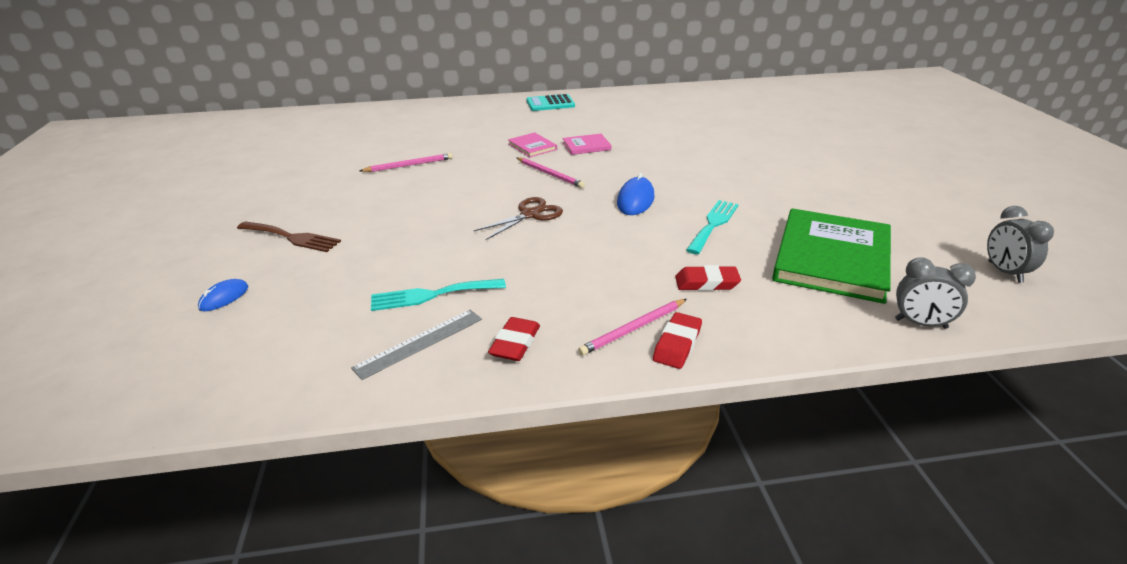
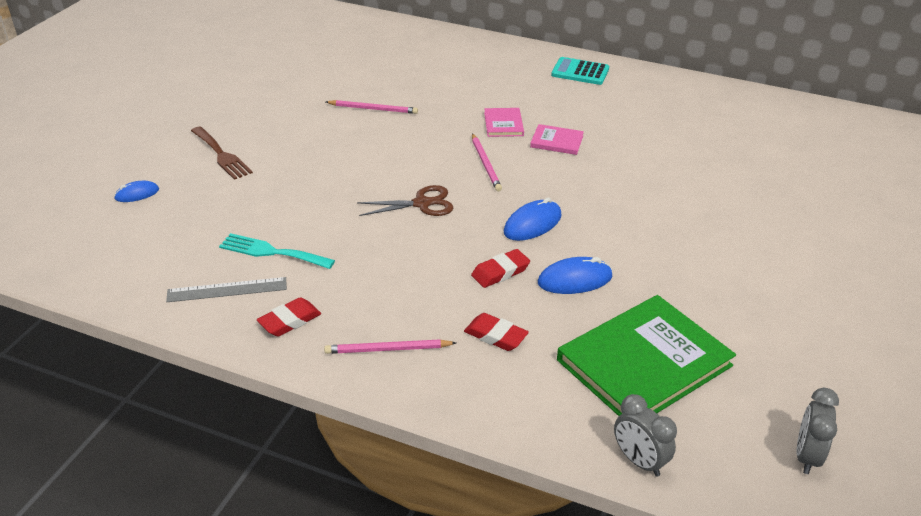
camera: 30 degrees right, 5 degrees up
(677, 344) = (406, 378): red eraser -> red eraser (500, 272)
(713, 224) = (575, 280): turquoise fork -> blue mouse

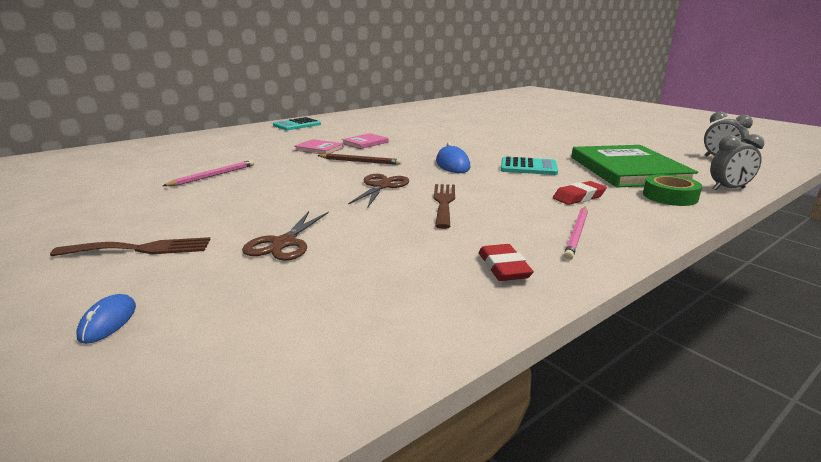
camera: 60 degrees left, 15 degrees down
(227, 290) = (415, 293): grey ruler -> none
(266, 205) = (284, 243): none -> brown scissors
(272, 252) = (373, 255): turquoise fork -> none
(407, 252) = (444, 203): none -> brown fork
(485, 164) = (360, 161): pink pencil -> brown pencil
(500, 272) = (501, 182): red eraser -> none
(558, 407) = (670, 196): none -> green tape
(575, 280) = (528, 167): blue mouse -> turquoise calculator

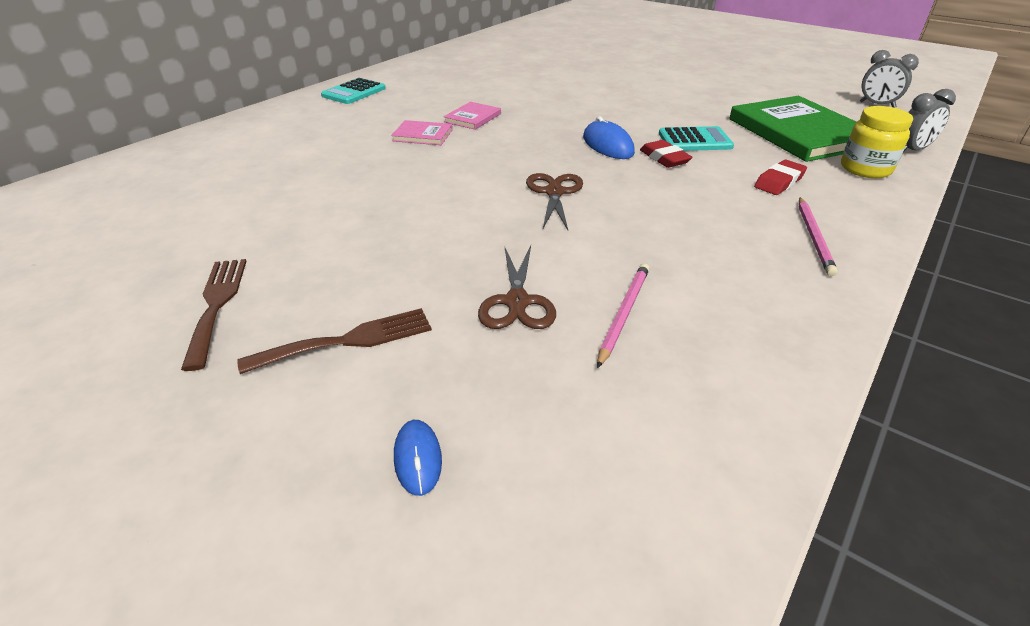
camera: 15 degrees left, 15 degrees up
(213, 175) = (324, 200): pink pencil -> pink pencil (624, 313)
(360, 161) = (494, 152): brown pencil -> none
(444, 203) = (645, 210): brown fork -> brown fork (216, 305)
(503, 268) = (778, 298): red eraser -> red eraser (664, 158)
(670, 196) = (865, 169): green tape -> yellow jar

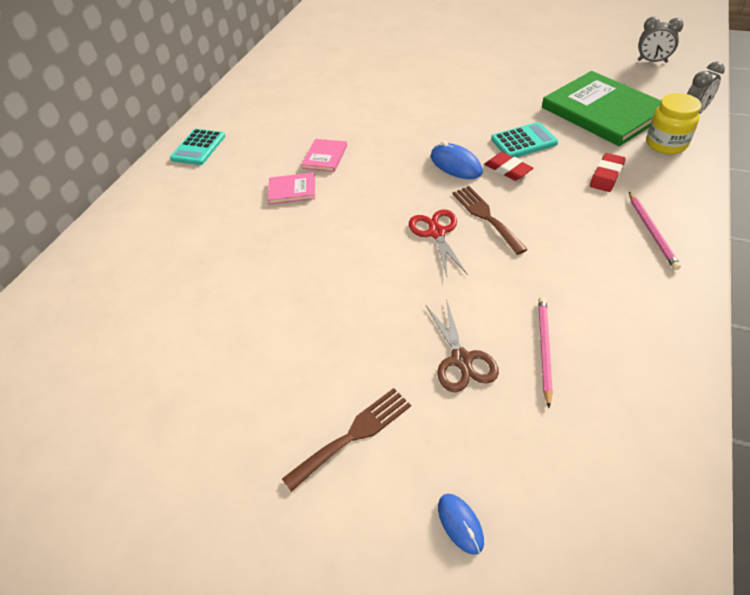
camera: 10 degrees left, 10 degrees up
(216, 305) = (228, 430): brown fork -> brown fork (486, 216)
(554, 192) = (436, 233): brown scissors -> red scissors

